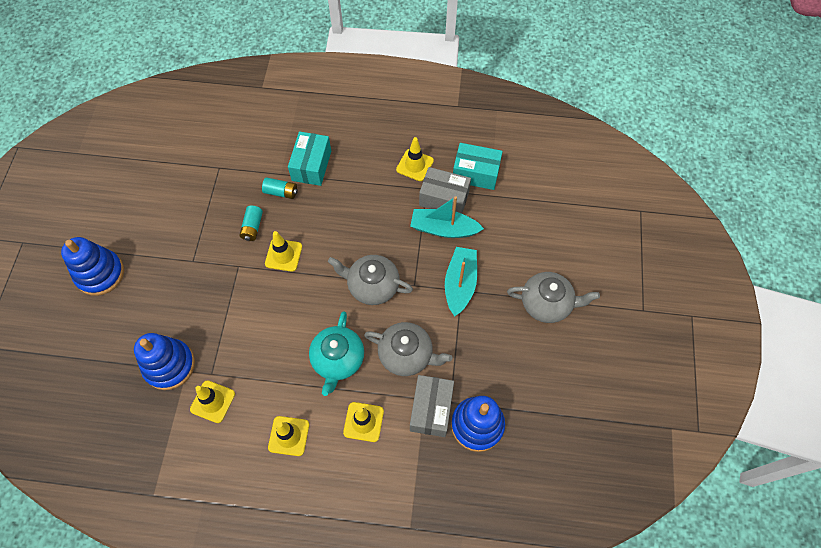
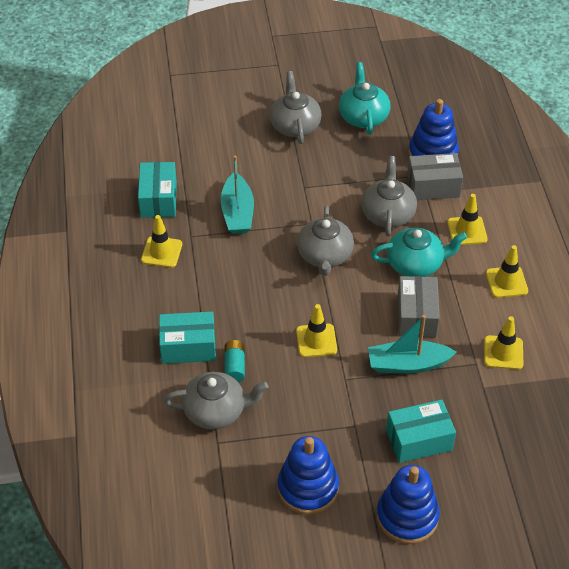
camera: 105 degrees left, 15 degrees down
(159, 303) = (419, 440): none -> turquoise box
(169, 365) = (484, 403): blue stacking toy -> blue stacking toy (308, 488)
(246, 172) = (216, 411): none -> grey teapot
(252, 227) = (291, 380): turquoise battery -> none
(444, 198) = (199, 219): grey box -> grey box (416, 316)
(460, 284) = (297, 189): turquoise boat -> turquoise boat (408, 364)
(548, 372) = (363, 116): none -> turquoise teapot

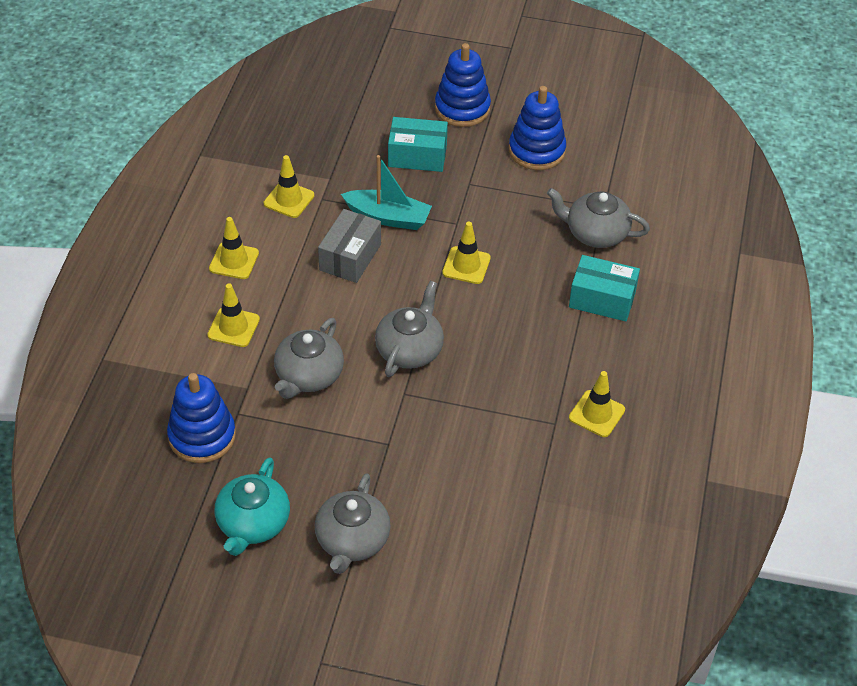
camera: 160 degrees left, 0 degrees up
(158, 199) = (578, 486): turquoise box -> none
(234, 366) = (561, 266): turquoise battery -> none
(237, 212) = (486, 436): turquoise boat -> none
(415, 264) = (315, 309): turquoise teapot -> none
(433, 186) = (233, 392): grey box -> none

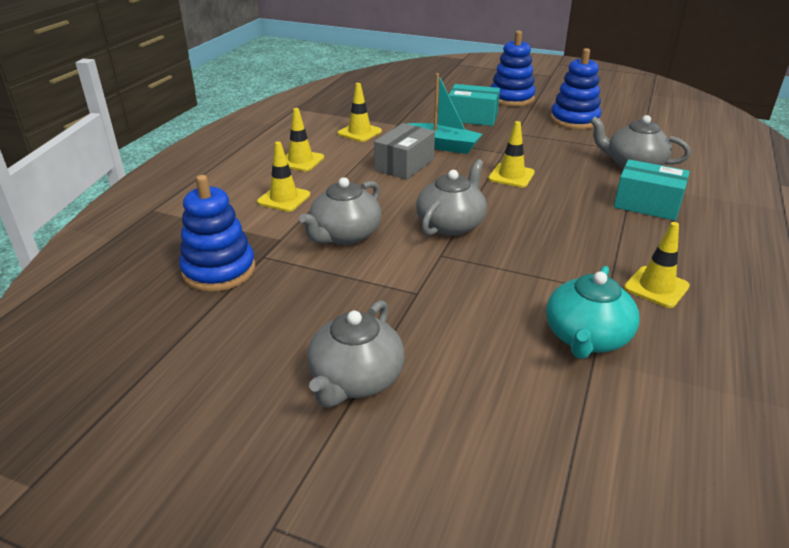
camera: 10 degrees right, 15 degrees down
(252, 523) = (241, 350): turquoise teapot -> turquoise teapot (586, 337)

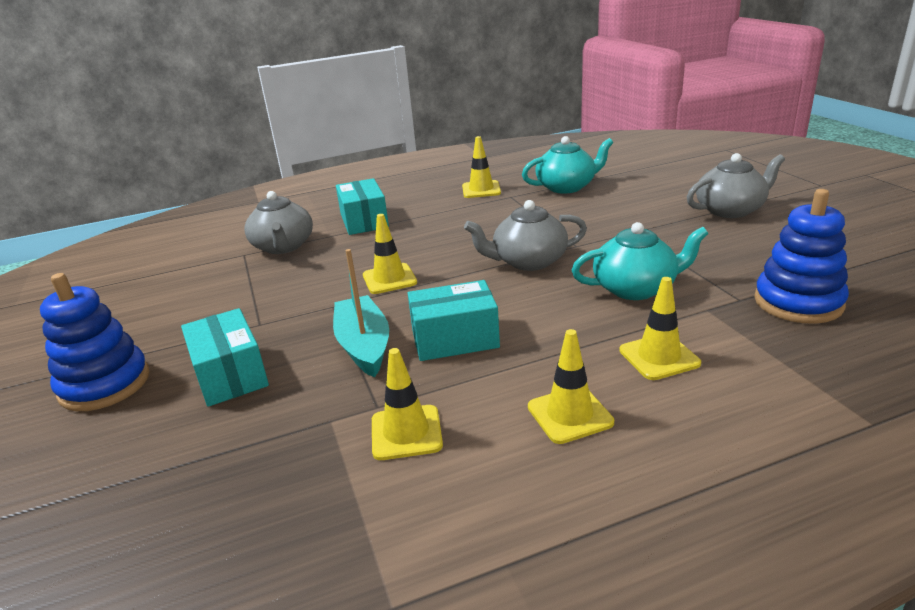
camera: 130 degrees left, 5 degrees down
(344, 235) = (636, 288): grey teapot -> turquoise teapot
(404, 165) = (455, 339): grey box -> turquoise box
(574, 120) = (172, 310): blue stacking toy -> none

